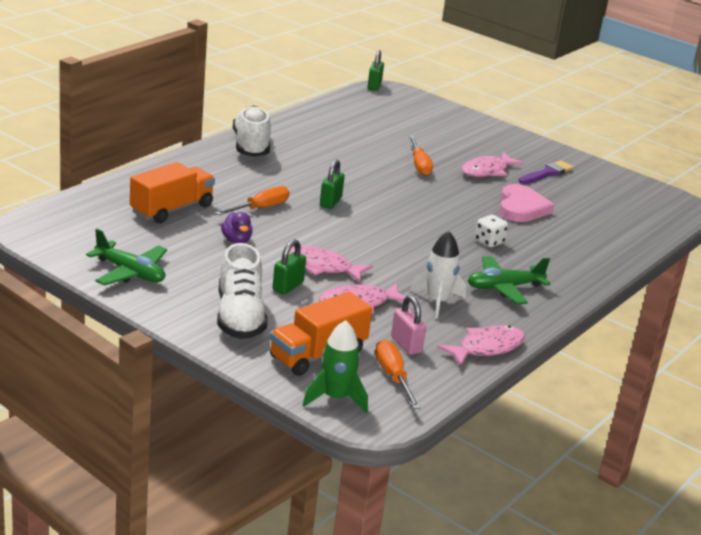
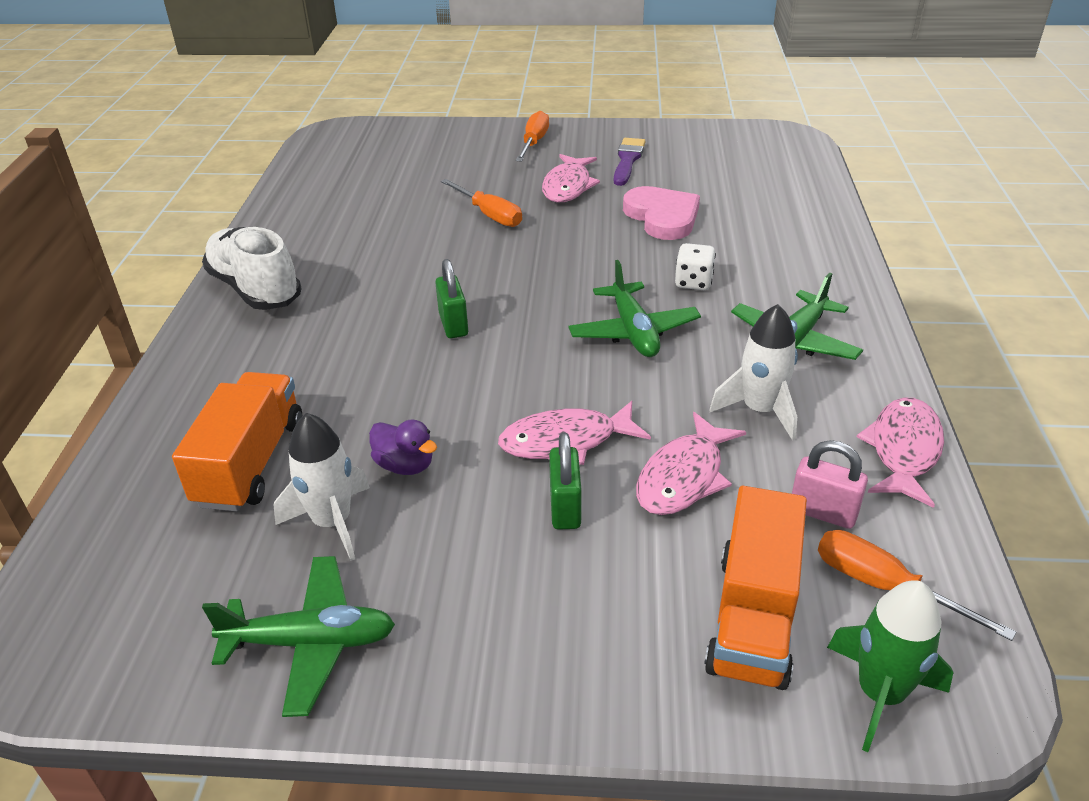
camera: 30 degrees left, 10 degrees up
(182, 243) = (332, 522): none -> white rocket
(240, 317) = (571, 620): white shoe -> none
(260, 208) = (376, 386): orange screwdriver -> orange screwdriver (534, 143)
(374, 86) = (315, 134): green padlock -> none
(420, 245) = (633, 332): none -> green plane

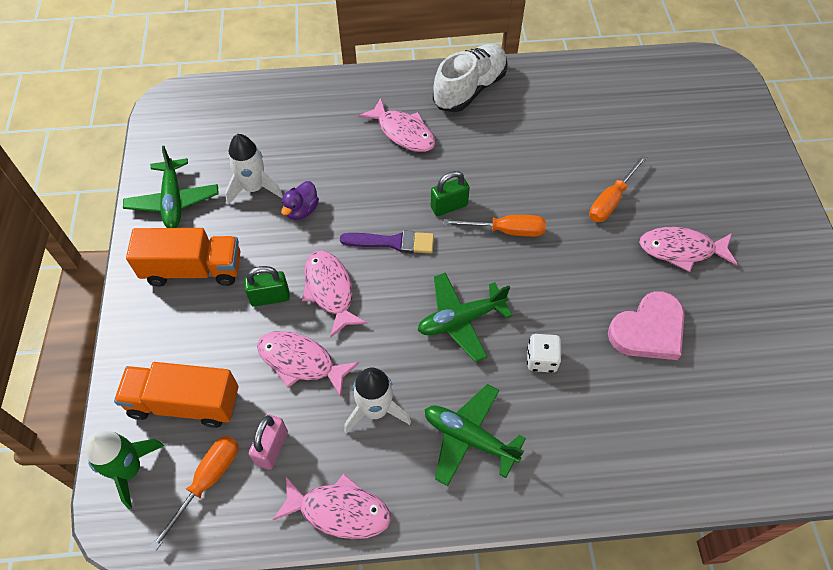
camera: 80 degrees right, 20 degrees up
(251, 463) = (299, 139): orange truck -> orange truck (193, 269)
(300, 353) = (403, 132): none -> pink fish
(534, 143) = (760, 211): orange screwdriver -> orange screwdriver (506, 230)
(627, 160) = (754, 293): purple brush -> purple brush (393, 242)

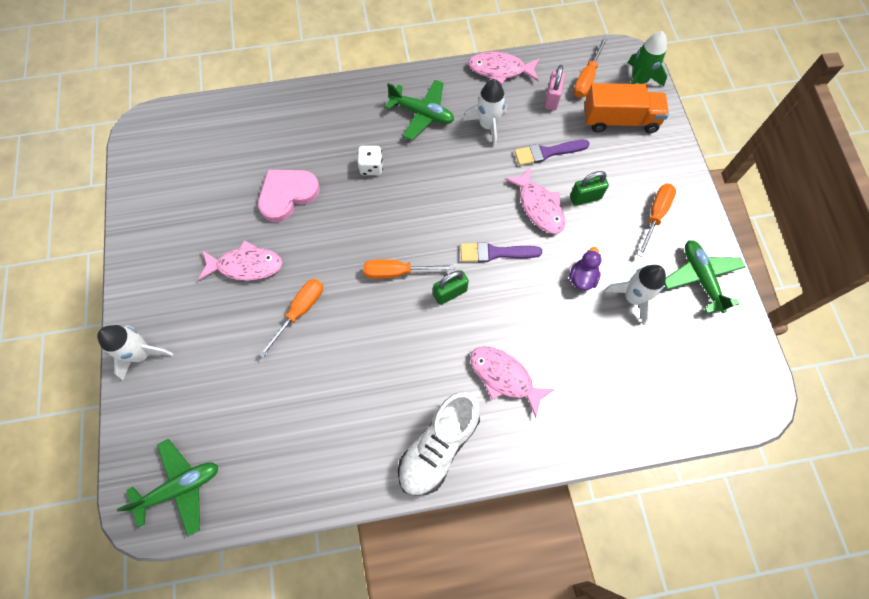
camera: 175 degrees right, 10 degrees up
(193, 269) = (655, 216): orange truck -> orange screwdriver
(301, 362) = (547, 152): pink fish -> purple brush
(461, 320) = (432, 191): green plane -> green plane (180, 487)
(767, 175) = (142, 354): none -> white rocket

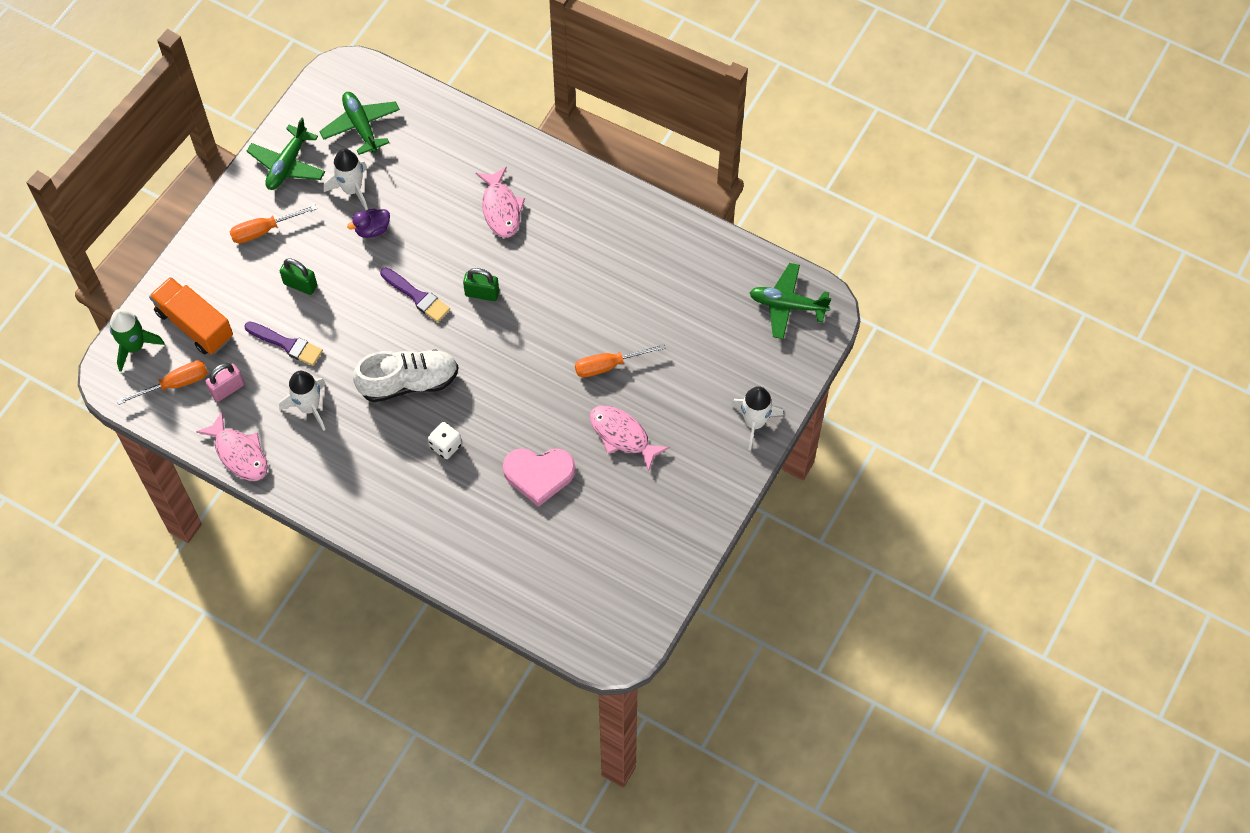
camera: 140 degrees left, 5 degrees down
(397, 272) = (507, 339): orange screwdriver -> none
(422, 114) = (353, 463): green plane -> green plane (361, 126)
(439, 446) = (588, 201): white shoe -> white shoe (408, 382)
(539, 207) = (344, 305): pink fish -> none

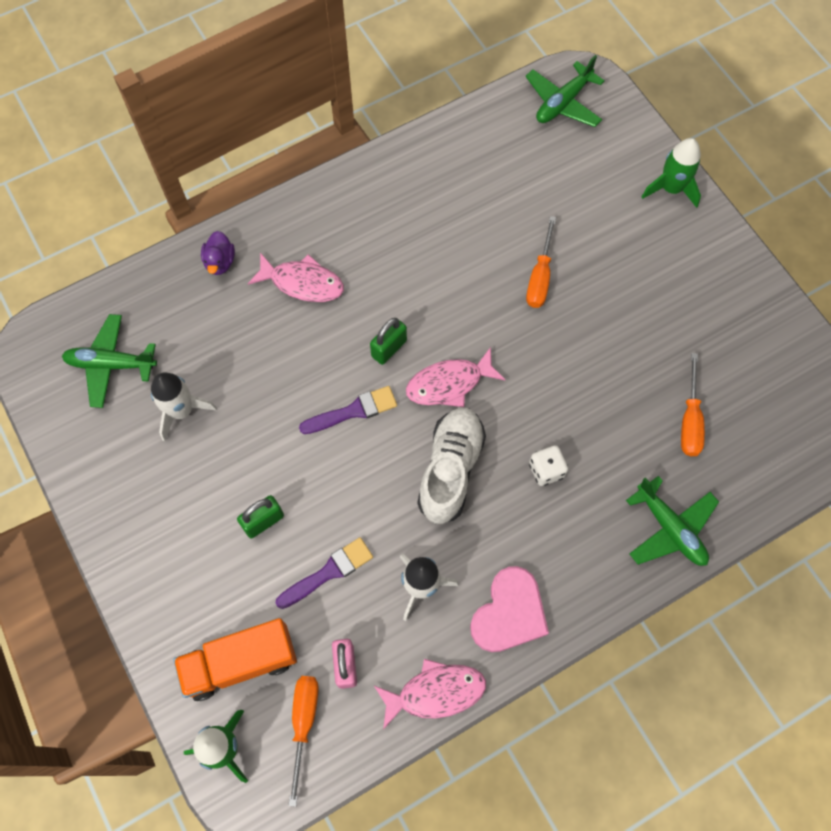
camera: 60 degrees left, 5 degrees up
(264, 230) = (169, 526): orange screwdriver -> orange screwdriver (690, 420)
(287, 165) = (104, 461): green plane -> green plane (670, 528)
(372, 230) = (244, 415): purple duck -> purple duck (220, 262)
(539, 474) = (627, 399): pink heart -> pink heart (509, 613)
(622, 436) = (624, 303): pink fish -> pink fish (449, 383)
(754, 423) = (671, 189): white rocket -> green rocket

